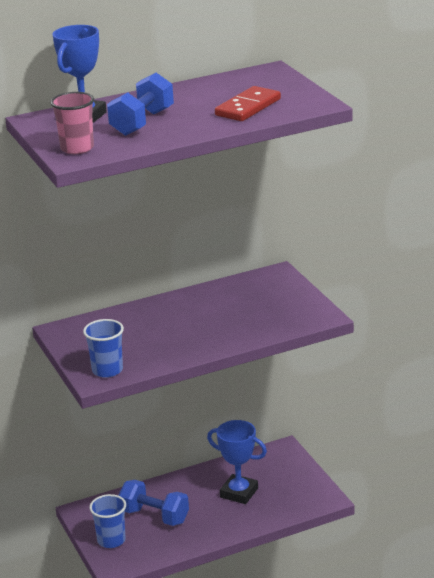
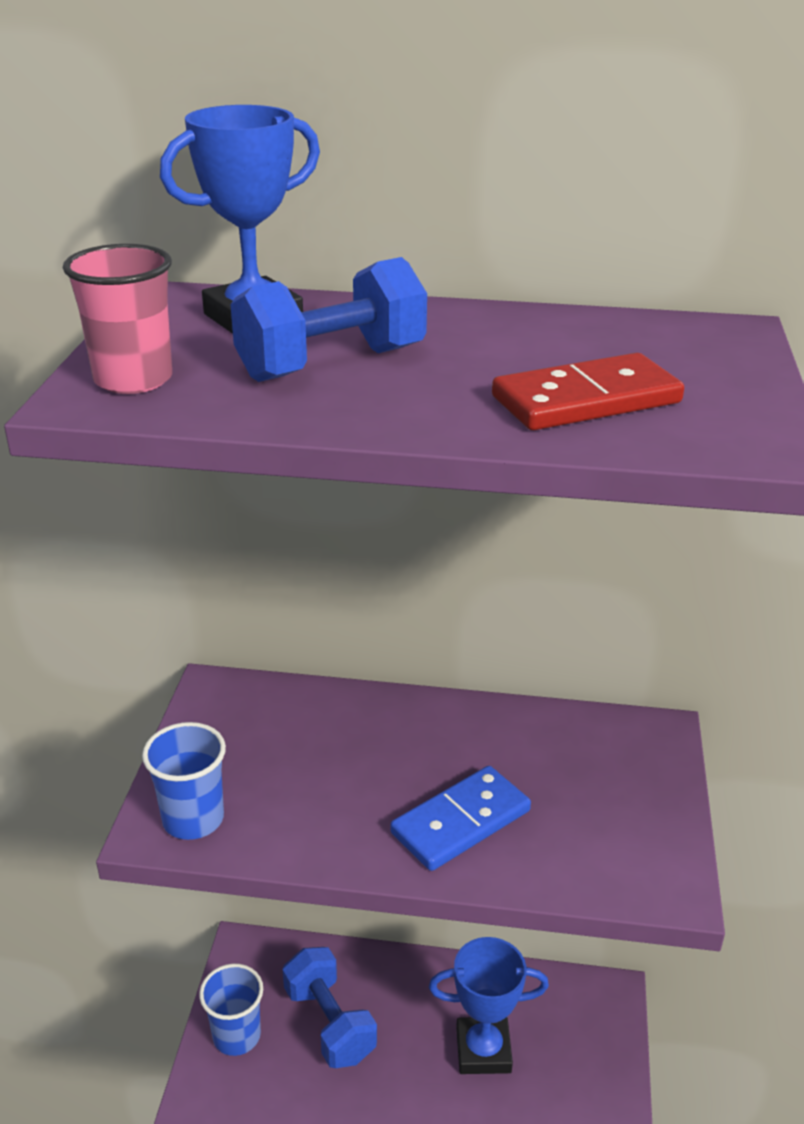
camera: 30 degrees right, 5 degrees up
(223, 329) = (461, 822): none -> blue domino
(239, 493) = (483, 1050): blue trophy -> blue trophy turned 60 degrees counterclockwise

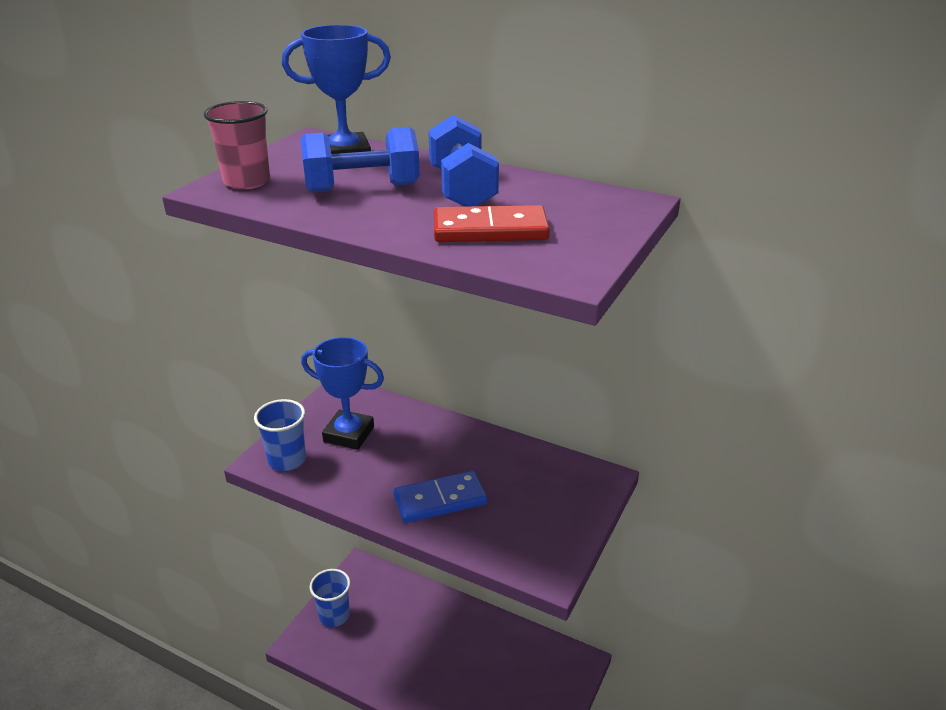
camera: 20 degrees right, 0 degrees up
(329, 1023) = (392, 625): blue dumbbell -> blue dumbbell (462, 189)
(483, 1050) = (479, 670): blue trophy -> blue trophy (349, 434)

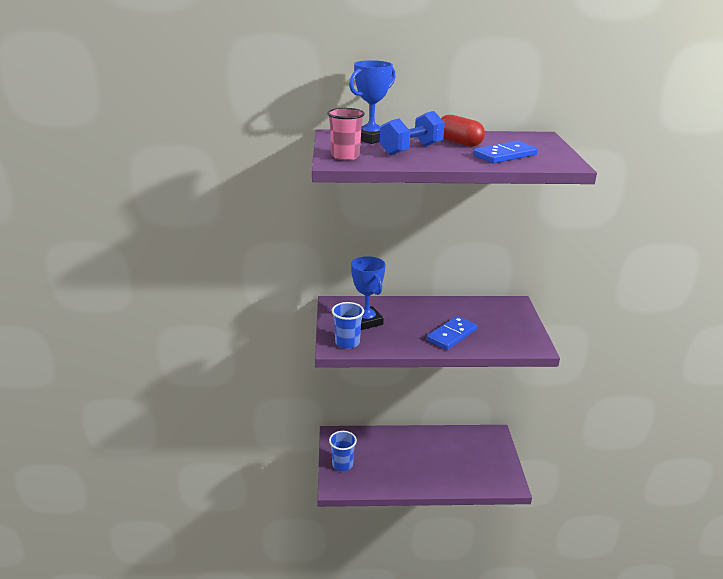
camera: 30 degrees left, 5 degrees down
(349, 434) = (366, 321): blue trophy -> blue trophy turned 75 degrees clockwise
(462, 189) = (459, 142): blue dumbbell -> red capsule
(490, 230) = (505, 155): red domino -> blue domino

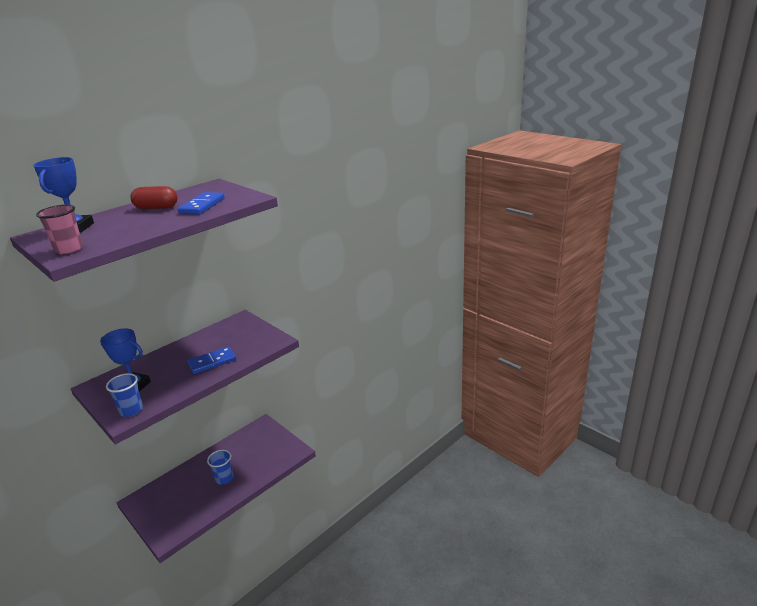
camera: 40 degrees left, 0 degrees up
(342, 464) = (159, 518): blue cup -> blue cup (224, 478)
(411, 150) = (123, 225): blue dumbbell -> none
(452, 335) = (212, 362): blue domino -> blue domino turned 60 degrees clockwise

